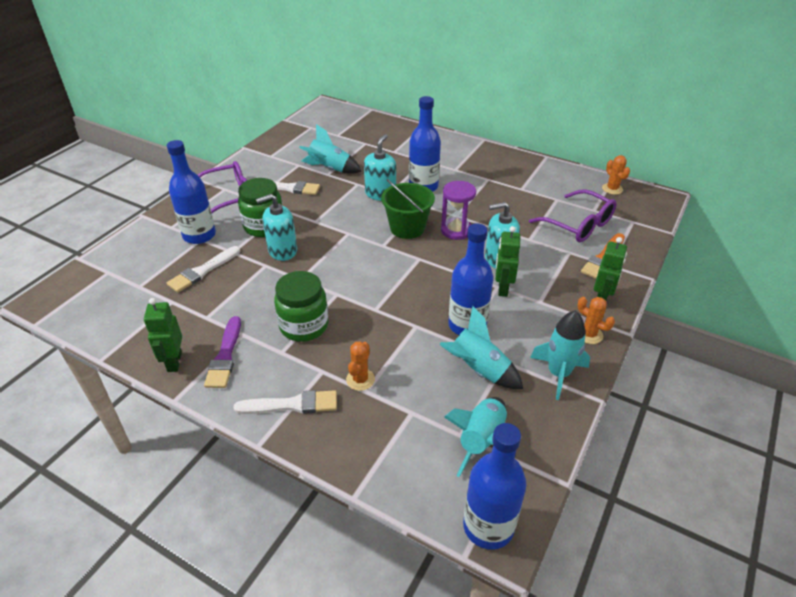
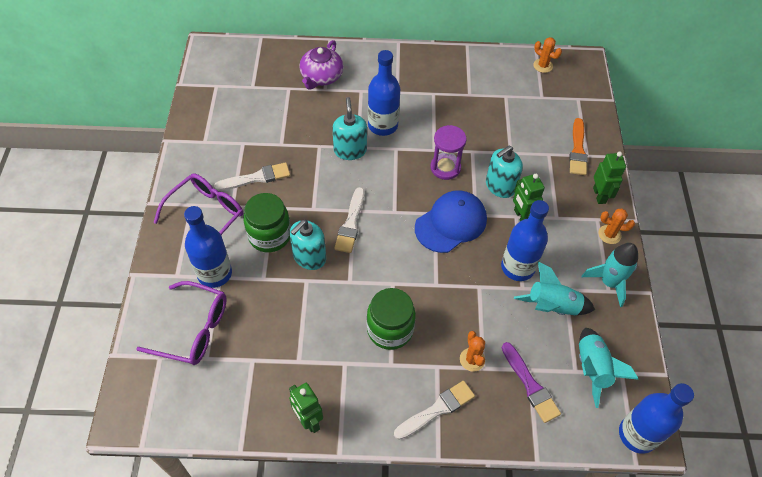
camera: 30 degrees left, 15 degrees up
(202, 271) = (253, 313): white brush -> white brush (350, 223)
(225, 356) = (347, 392): purple brush -> purple brush (530, 385)
(330, 169) = (278, 136): turquoise rocket -> none
(398, 143) = (321, 77): none -> purple teapot
(407, 228) = (402, 182): green bucket -> none
(428, 270) = (451, 223): none -> blue cap
(579, 225) = (539, 120): purple glasses -> purple glasses (194, 330)

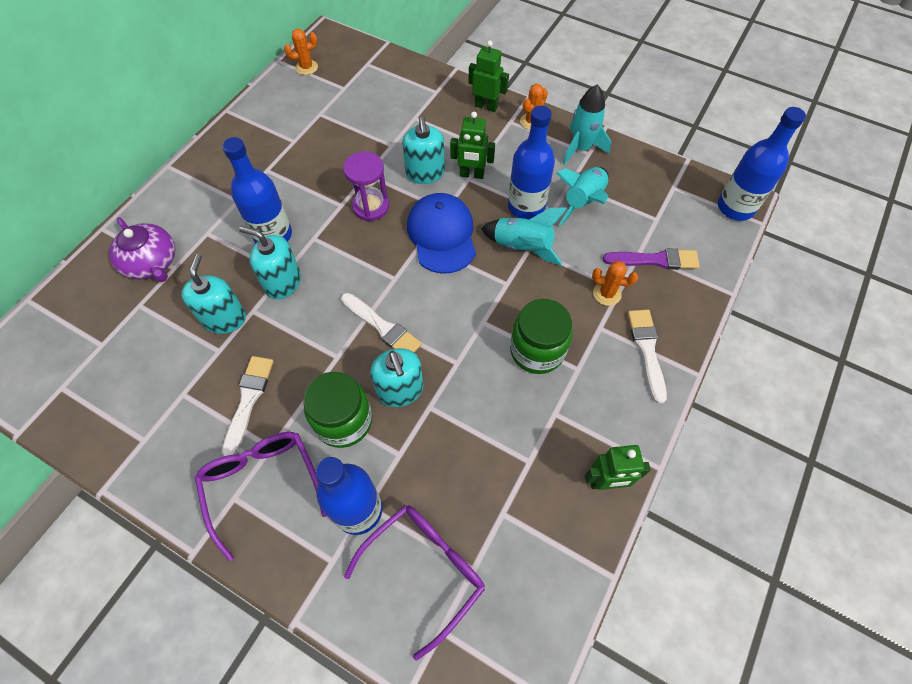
camera: 60 degrees left, 5 degrees up
(305, 135) = (224, 318): none -> turquoise soap dispenser
(577, 150) = (425, 95): orange brush -> none
(592, 369) = (660, 205): turquoise rocket -> turquoise rocket (522, 247)

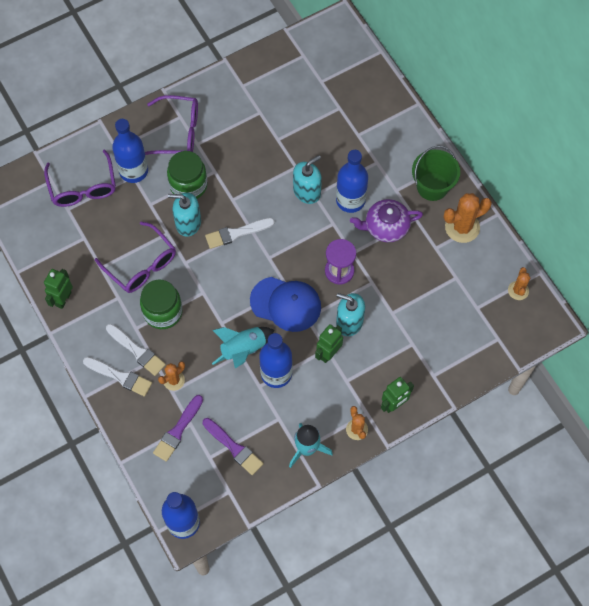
camera: 120 degrees right, 5 degrees up
(152, 263) = (370, 124): purple teapot -> purple teapot (386, 227)
(217, 172) = (432, 186): none -> green bucket
(224, 318) = (299, 150): turquoise soap dispenser -> none
(248, 400) = (233, 143): white brush -> white brush (137, 351)
(257, 130) = (462, 227): none -> orange cactus
(493, 411) = (141, 265): none -> purple glasses
(583, 202) = (256, 416): turquoise rocket -> none
(630, 204) = (234, 448): none -> purple brush

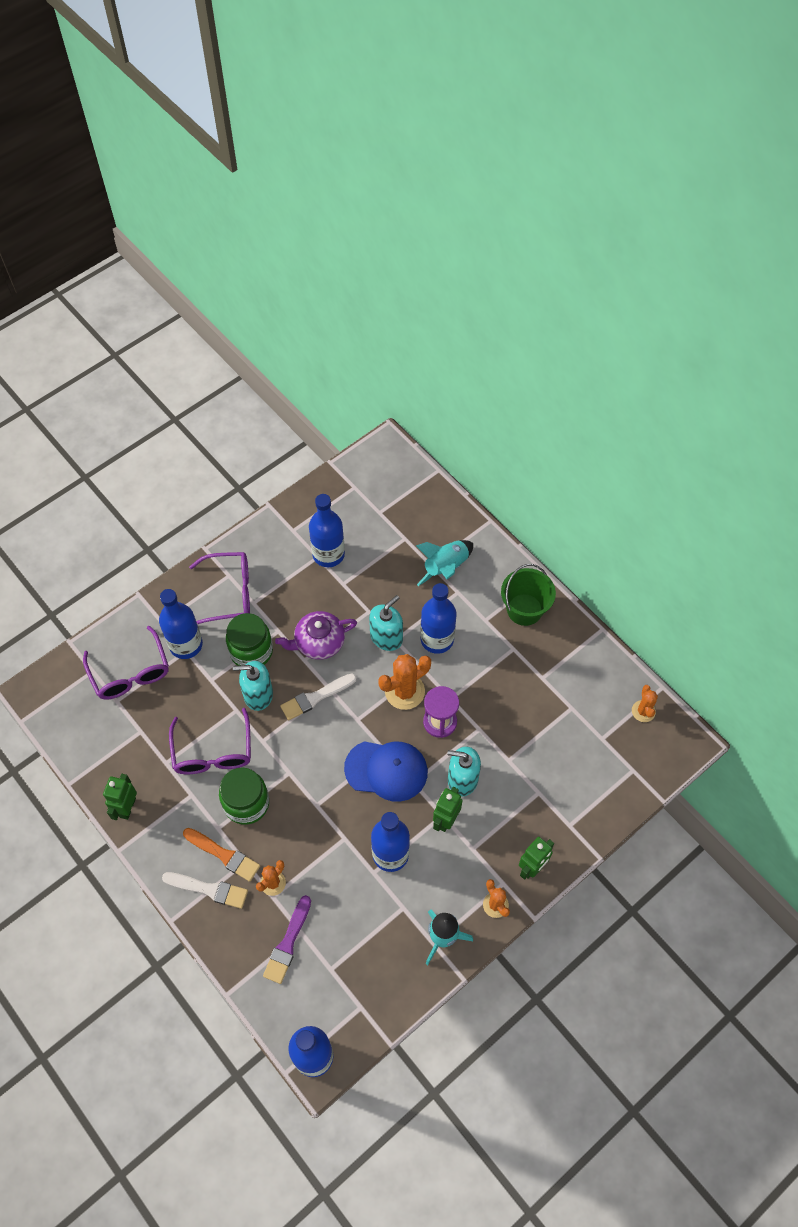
camera: 10 degrees left, 5 degrees down
(137, 351) = (224, 855): white brush -> orange brush
(141, 265) = (213, 752): purple glasses -> purple glasses turned 45 degrees clockwise
(234, 448) = (357, 952): purple brush -> none
(243, 350) = (347, 832): turquoise rocket -> turquoise rocket (446, 567)
(269, 111) = (328, 554): none -> blue bottle
(386, 227) = (482, 663): purple teapot -> purple teapot (319, 642)
(462, 227) = (566, 650): orange cactus -> orange cactus (404, 691)

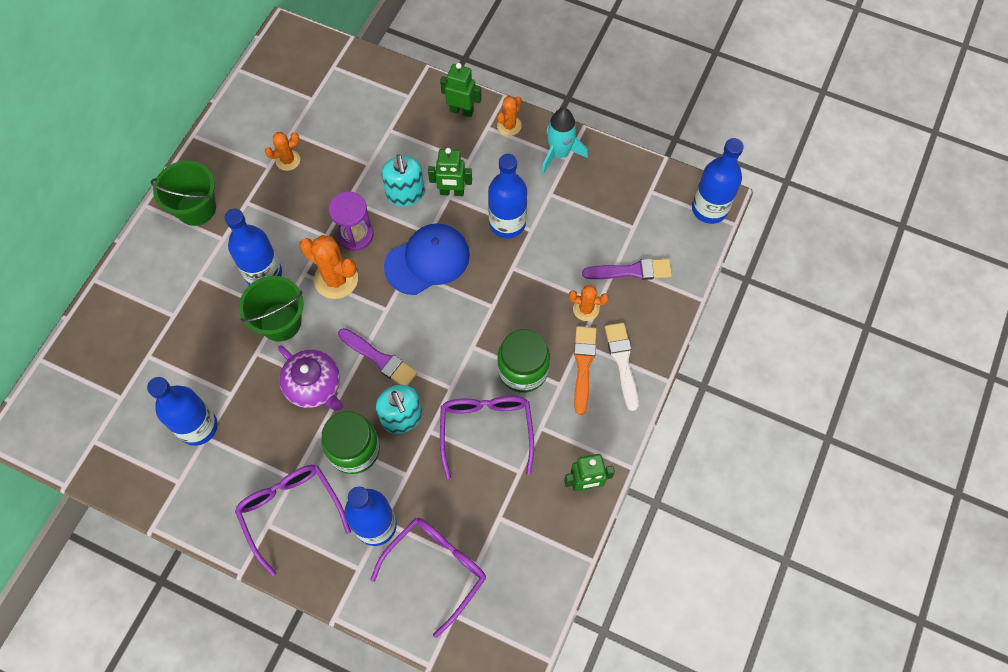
camera: 115 degrees left, 5 degrees up
(213, 752) = (486, 430): purple glasses -> purple glasses turned 60 degrees counterclockwise
(315, 697) = (380, 359): white brush -> purple brush
(386, 637) = (280, 322): turquoise soap dispenser -> green bucket
(386, 770) = (427, 260): blue cap -> blue cap turned 75 degrees clockwise
(446, 567) = (171, 299): turquoise rocket -> none
(643, 711) = (269, 76): orange cactus -> orange cactus (288, 160)

